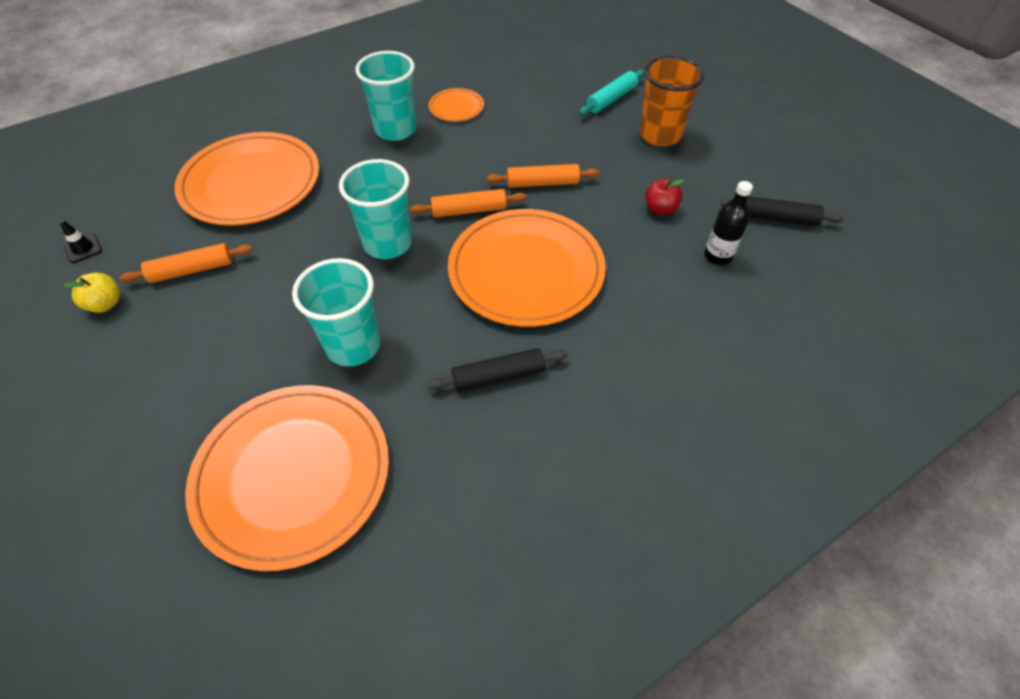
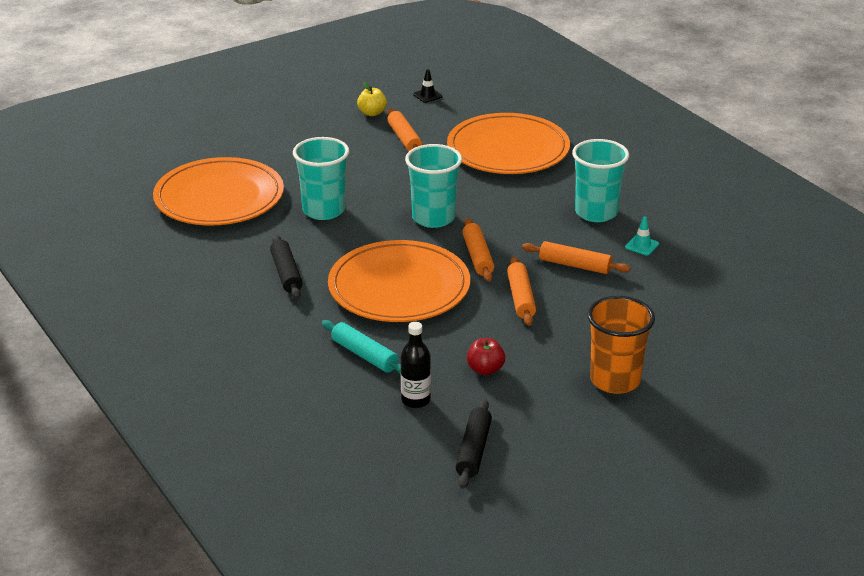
camera: 90 degrees right, 20 degrees down
(456, 107) = (642, 245): orange plate -> turquoise traffic cone
(487, 147) = (575, 265): none -> orange rolling pin
(611, 99) = (681, 349): turquoise rolling pin -> turquoise rolling pin (365, 355)

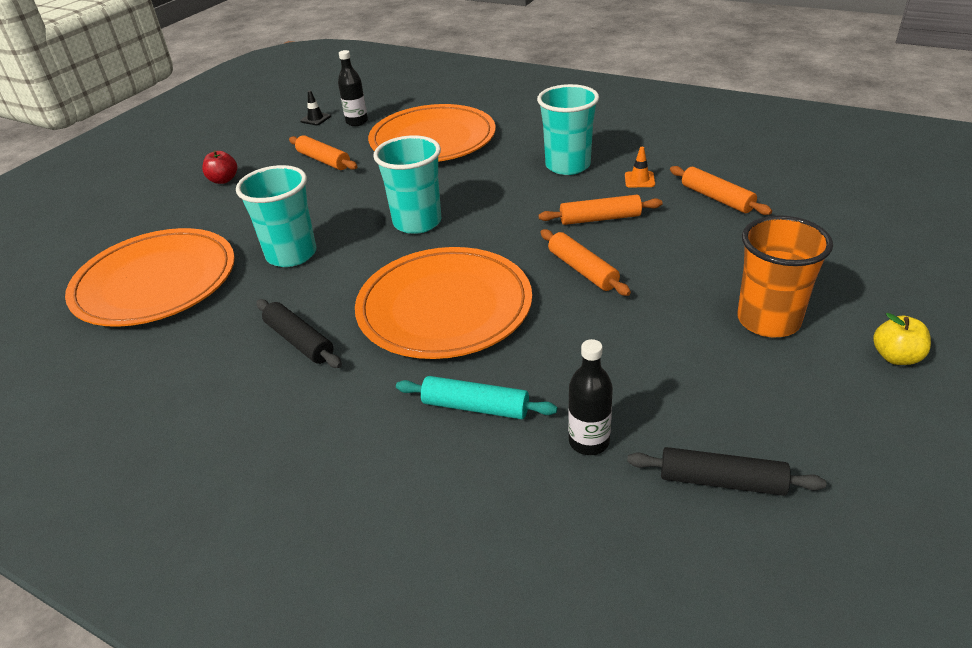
camera: 25 degrees left, 5 degrees up
(372, 113) = (272, 148): yellow apple -> yellow apple (896, 357)
(459, 110) = (357, 122): none -> black bottle
(473, 450) = (721, 481): black rolling pin -> black rolling pin turned 60 degrees counterclockwise
(477, 257) = (497, 244): orange rolling pin -> orange rolling pin (716, 198)
(485, 369) = (627, 365): red apple -> red apple (223, 180)
(642, 245) = (639, 180): turquoise traffic cone -> orange traffic cone

